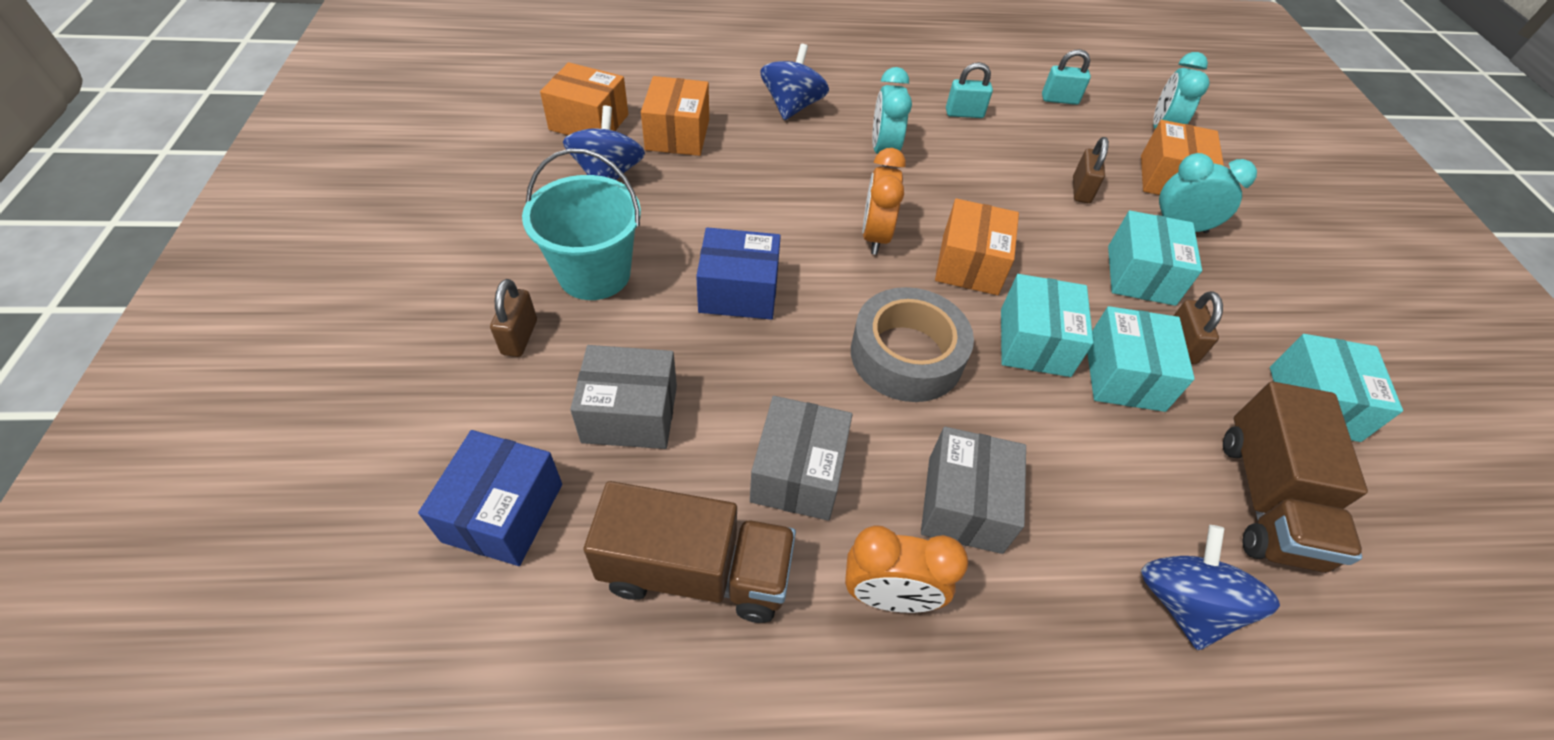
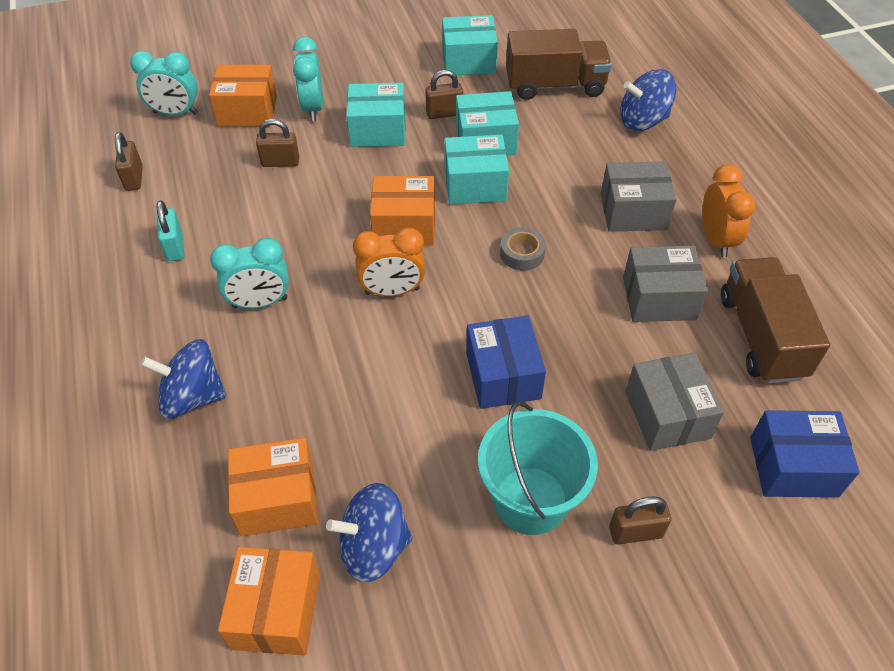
camera: 100 degrees left, 0 degrees up
(906, 355) = (522, 253): grey tape -> grey tape, size x0.49
(1059, 99) = (134, 178): turquoise padlock -> brown padlock

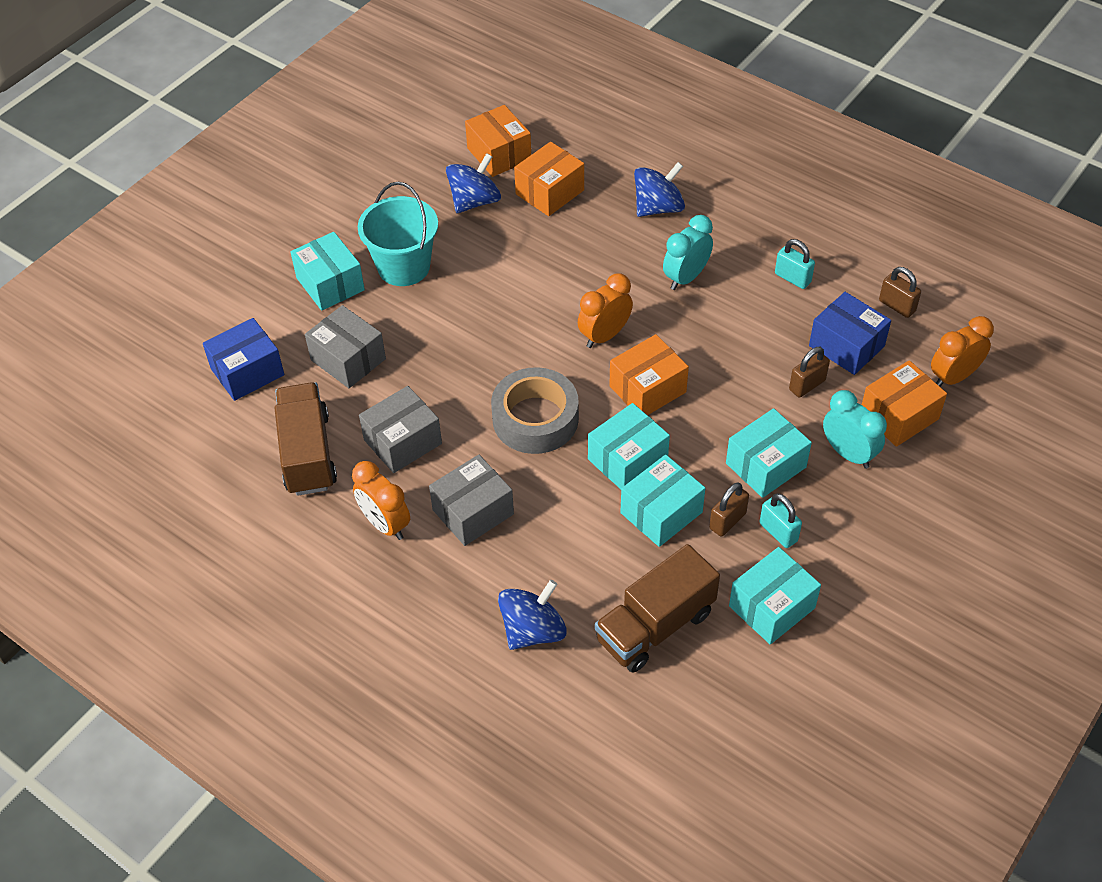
camera: 145 degrees right, 0 degrees up
(175, 113) = (953, 377): turquoise clock -> orange clock
(417, 92) = (778, 532): none -> turquoise padlock
(503, 375) = (476, 324): blue box -> blue box (846, 346)
(522, 253) = (535, 419): grey tape -> grey tape, size x2.04
(635, 532) = (330, 284): brown padlock -> turquoise box
(761, 336) = (307, 454): brown truck -> brown truck turned 150 degrees counterclockwise

